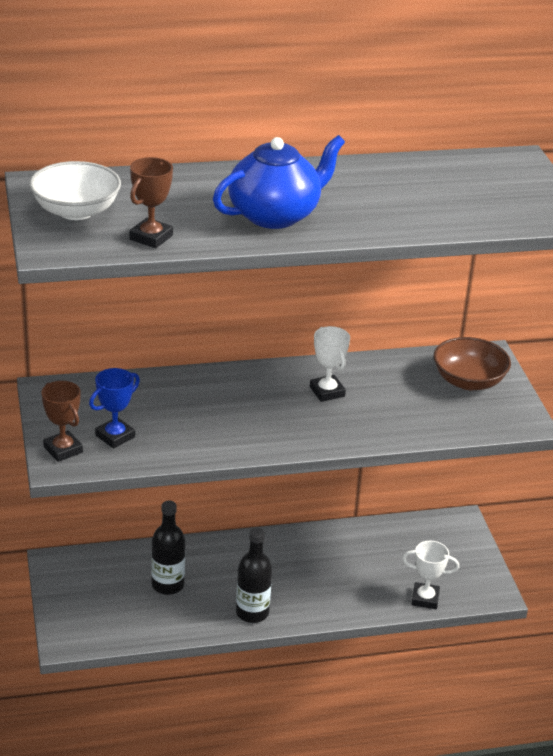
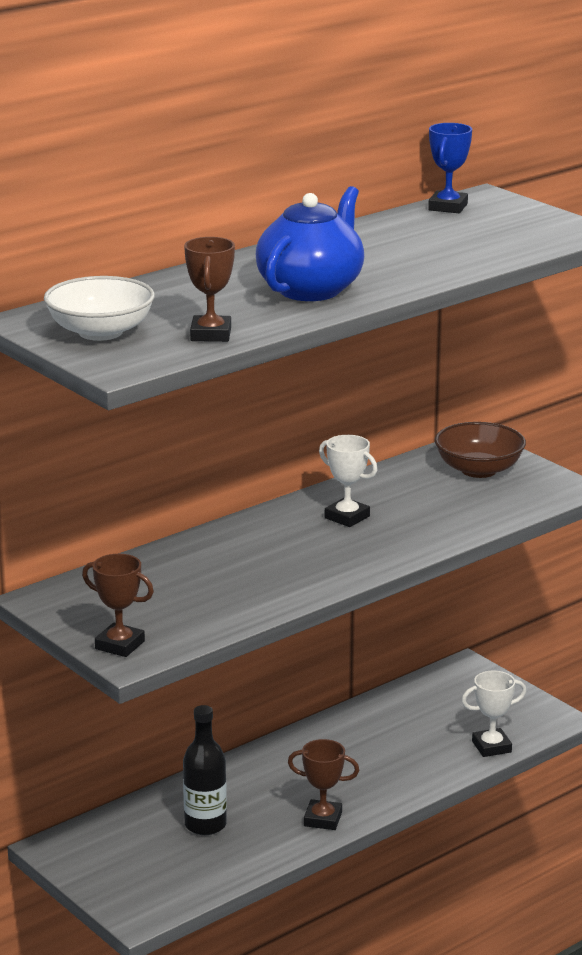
camera: 25 degrees left, 10 degrees down
(115, 436) = (164, 617): blue trophy -> blue trophy (448, 207)
(252, 613) = (323, 819): black bottle -> brown trophy

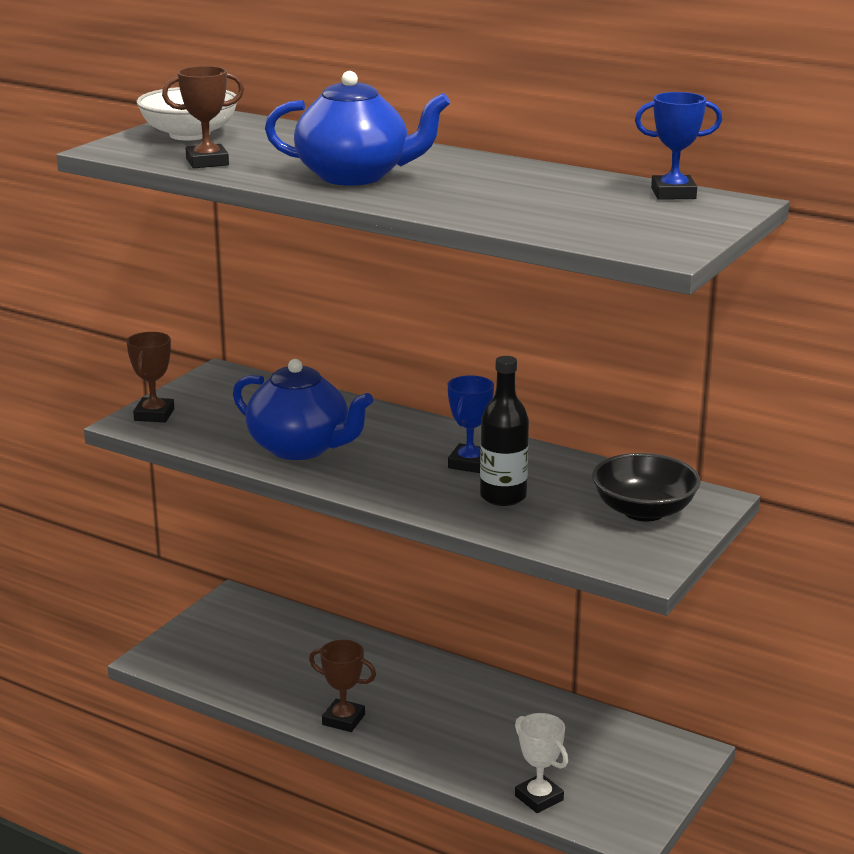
camera: 70 degrees right, 0 degrees up
(205, 825) = (301, 660): black bottle -> black bottle (503, 496)
(259, 583) = (301, 448): none -> blue teapot
(323, 819) = (343, 720): brown trophy -> brown trophy turned 60 degrees counterclockwise
(347, 517) = (469, 463): white trophy -> blue trophy
(478, 470) = (643, 511): brown bowl -> black bowl

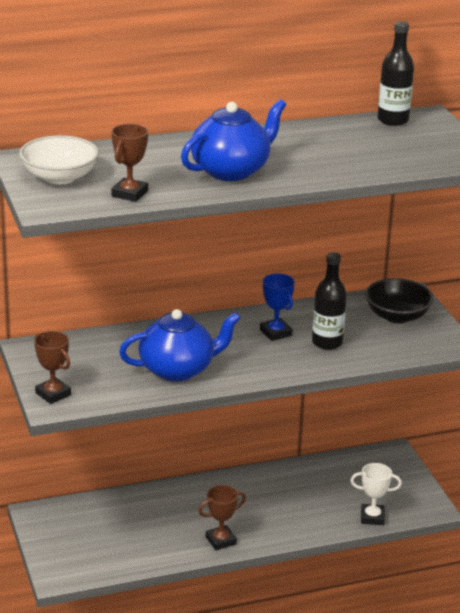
camera: 50 degrees left, 5 degrees up
(673, 193) = (393, 120): blue trophy -> black bottle

